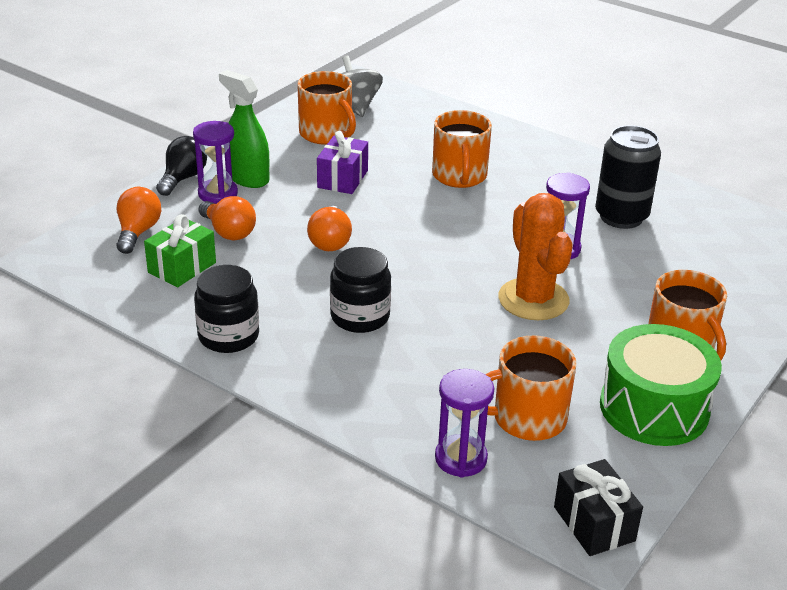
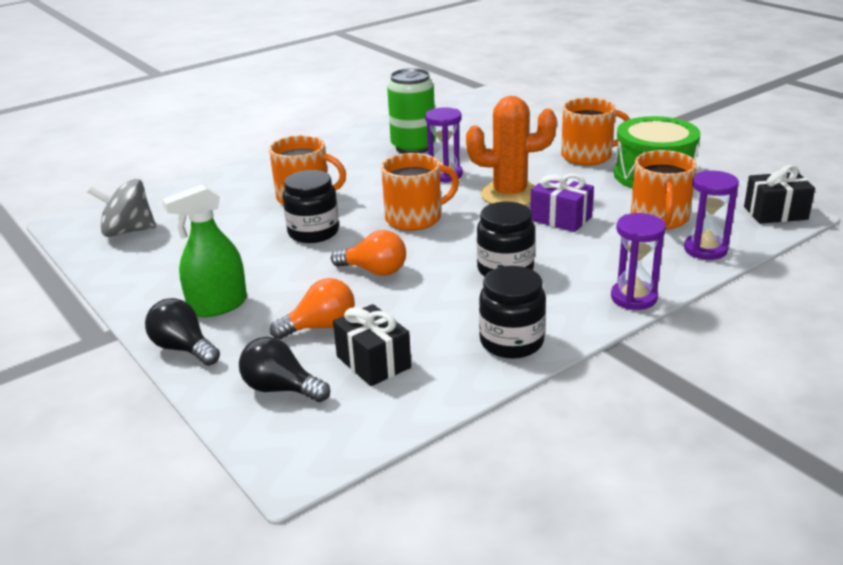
camera: 70 degrees left, 5 degrees down
(138, 232) = (281, 389): orange light bulb -> black light bulb
(182, 267) = (373, 362): green gift -> black gift
(218, 194) = (237, 327): purple hourglass -> purple hourglass (634, 298)
(326, 133) = (167, 251): orange mug -> orange mug (415, 218)
(342, 179) = (265, 252): purple gift -> purple gift (561, 218)
(390, 195) = (313, 232): none -> black jar
(621, 217) = (413, 147): black can -> green can

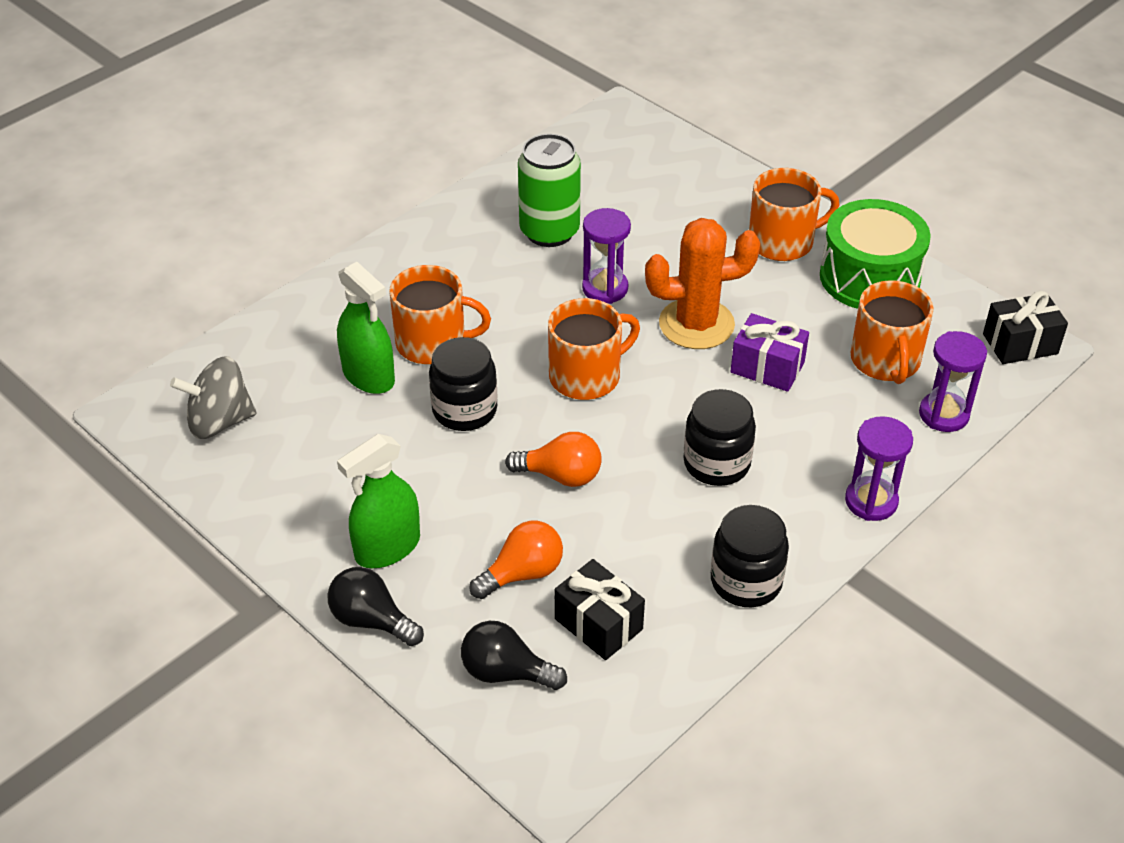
camera: 10 degrees left, 15 degrees up
(249, 212) = (368, 376): none -> green spray bottle

